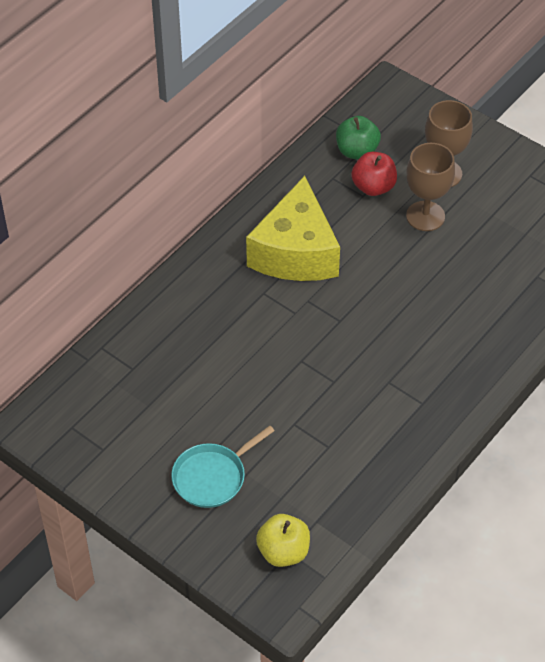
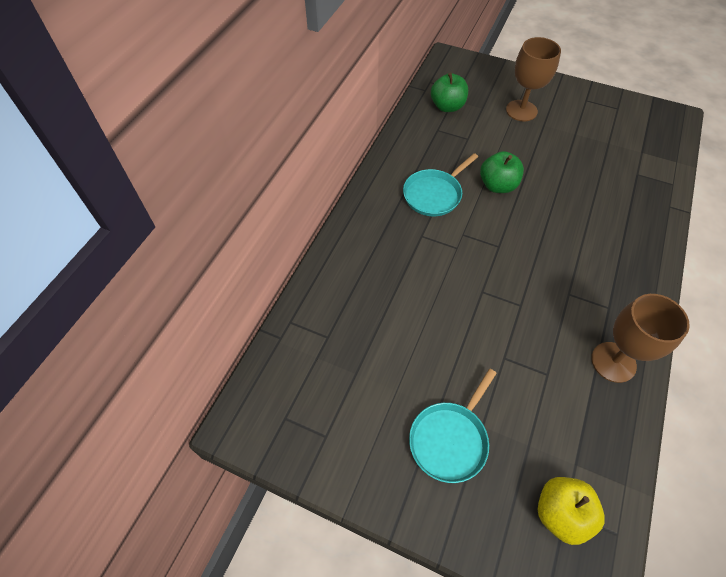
camera: 15 degrees left, 5 degrees up
(295, 252) = (434, 194): yellow cheese -> turquoise pan
(370, 256) = (497, 185): none -> green apple
(373, 187) = (473, 130): red apple -> none
(425, 216) = (525, 145): brown goblet -> brown goblet (613, 362)

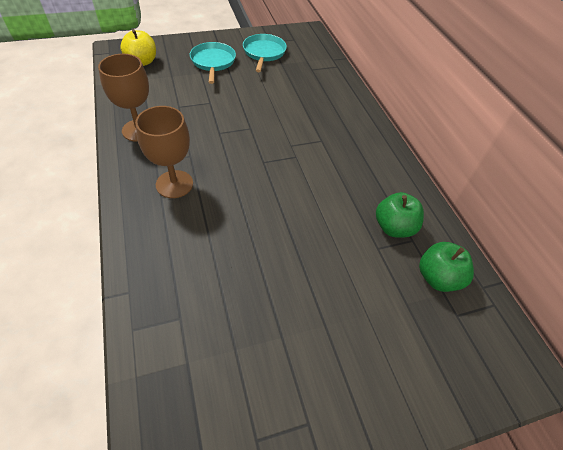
camera: 135 degrees right, 5 degrees down
(434, 194) = (345, 174): turquoise pan -> turquoise pan (264, 53)
(497, 185) = (306, 212): green apple -> green apple (394, 227)
(521, 110) = (366, 331): brown goblet -> brown goblet (174, 184)

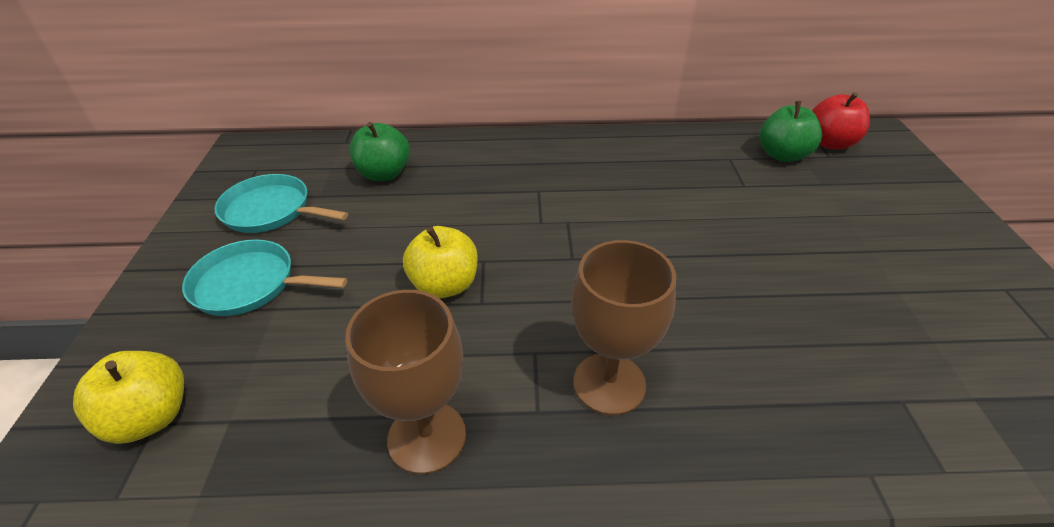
camera: 70 degrees left, 10 degrees down
(228, 118) = (445, 285): none -> yellow apple
(394, 227) = (711, 166): green apple -> green apple (384, 174)
(481, 319) = (830, 143): none -> red apple

